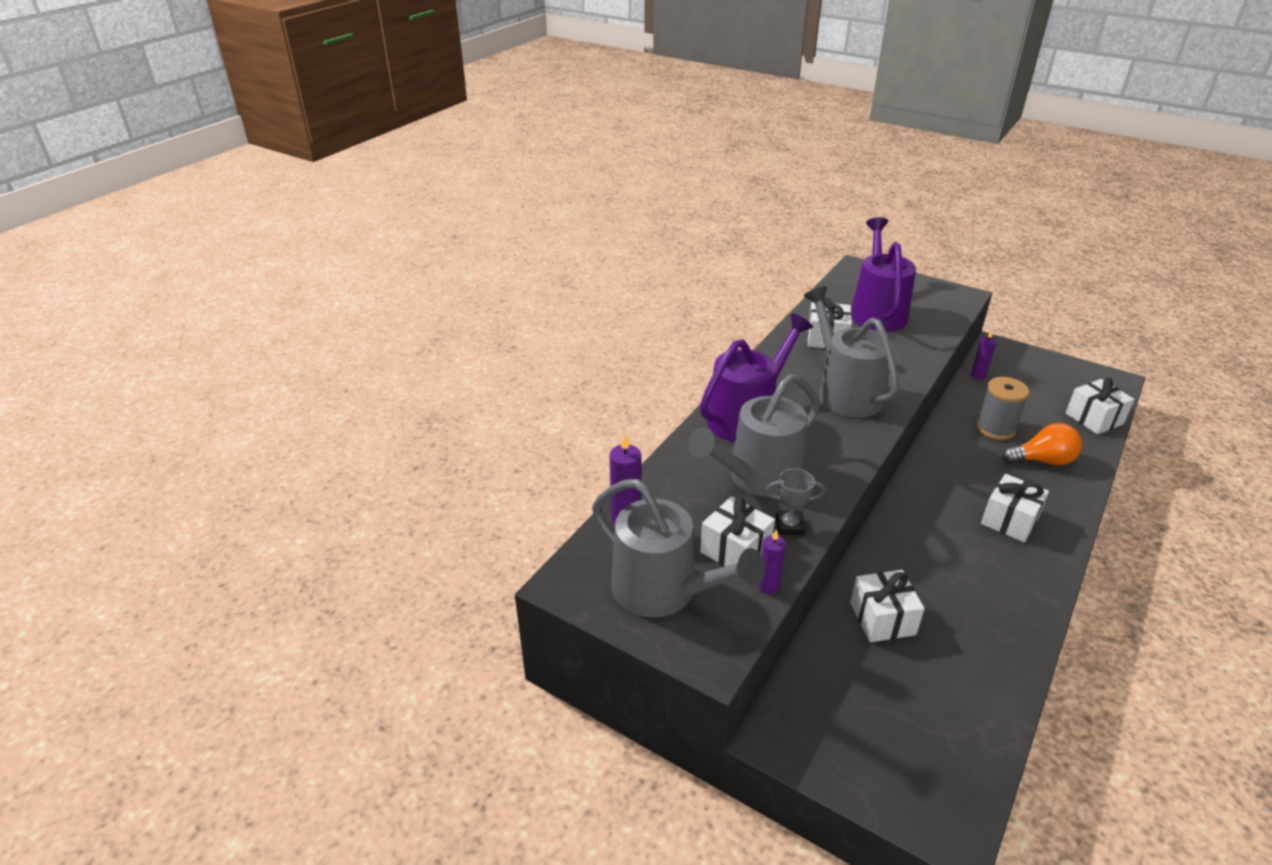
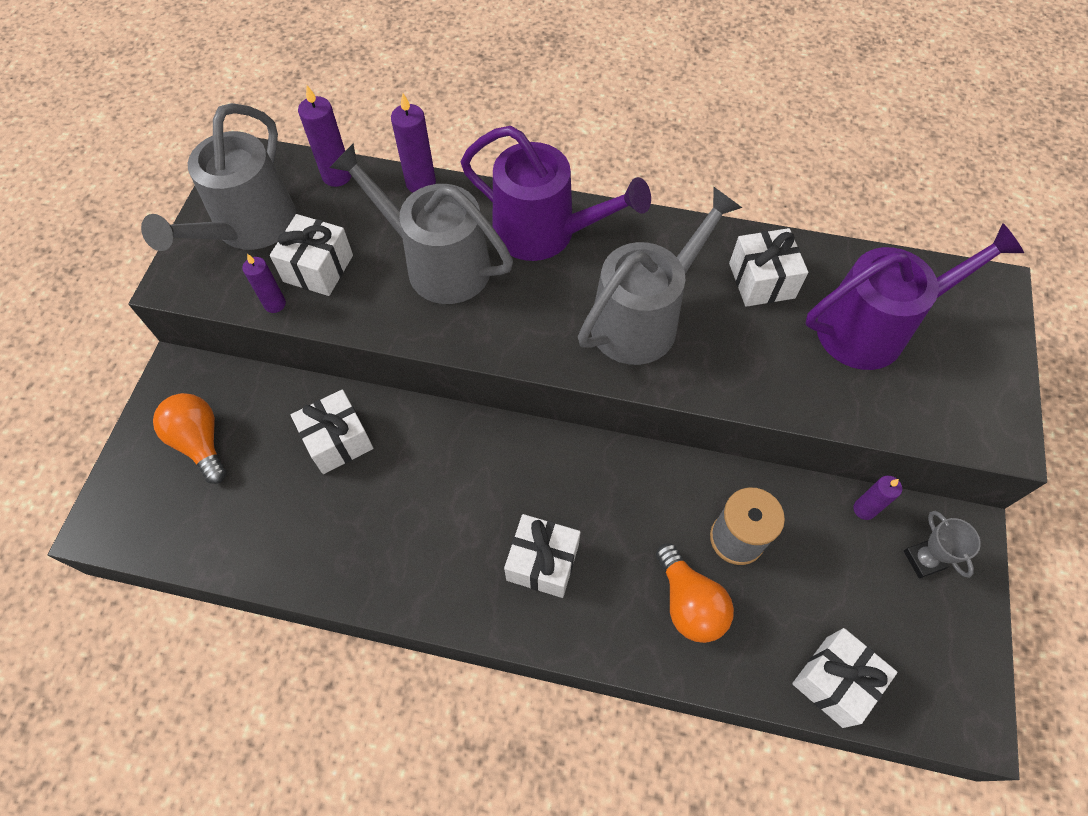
camera: 70 degrees right, 25 degrees up
(662, 470) = (421, 183): none -> purple candle
(789, 526) = (368, 306): grey trophy -> grey trophy (924, 560)
(864, 726) = (200, 442): none -> orange light bulb

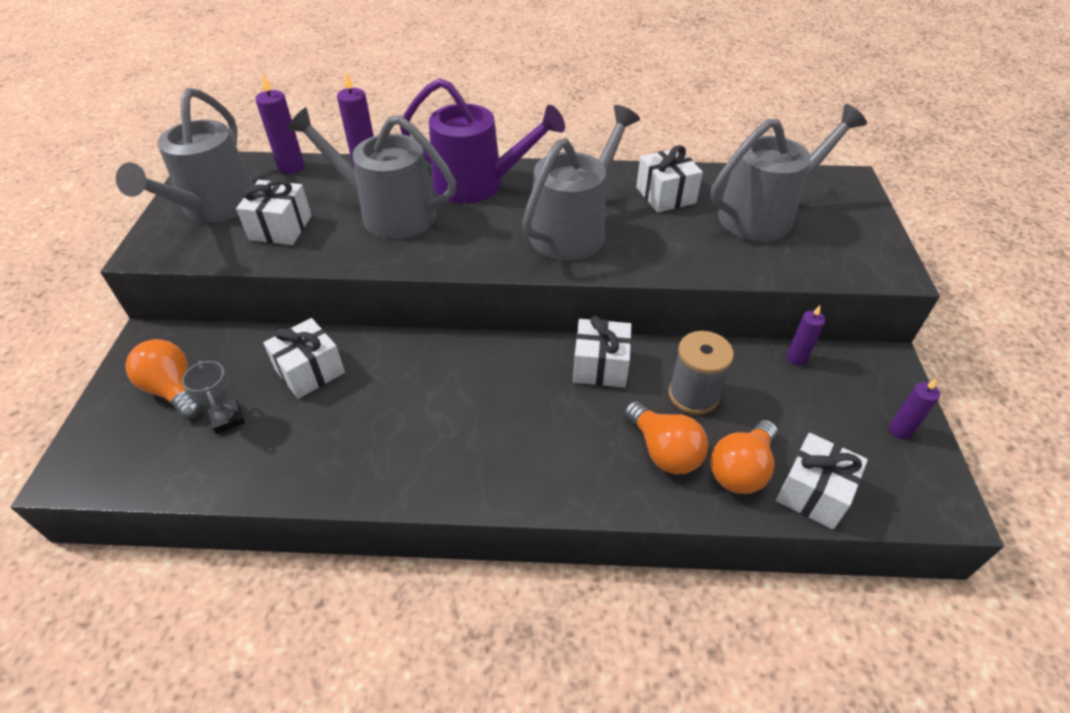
camera: 10 degrees left, 15 degrees down
(275, 304) = (242, 256): purple candle -> purple candle (900, 430)
(542, 562) = (520, 439): white gift -> white gift (600, 366)
(765, 640) = (741, 469): none -> orange light bulb
(873, 328) = (764, 214): purple watering can -> grey watering can
(924, 560) = (858, 387): grey trophy -> grey trophy (227, 419)

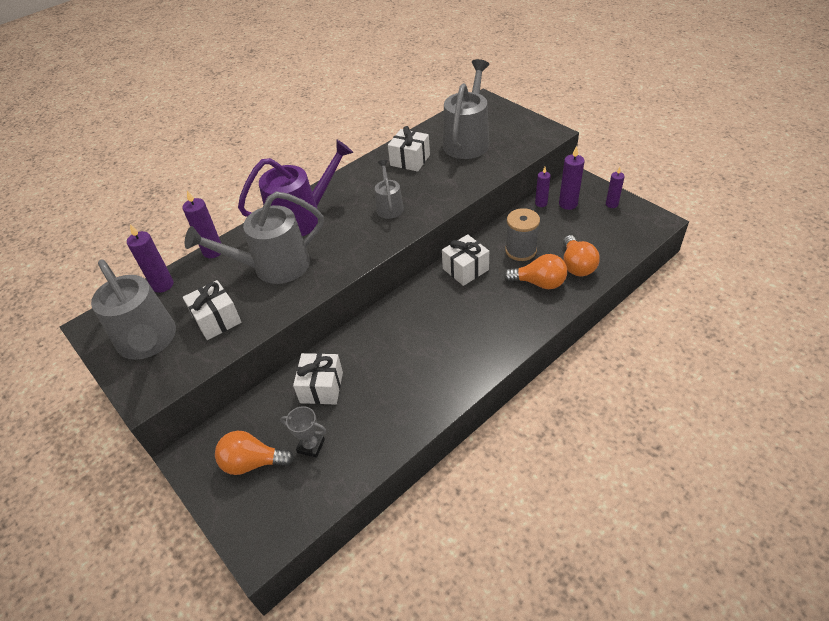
camera: 40 degrees left, 0 degrees up
(574, 229) = (389, 206): grey watering can -> grey watering can, size x0.54
(813, 492) = (611, 253): white gift -> none
(833, 385) = (568, 204): none -> purple candle

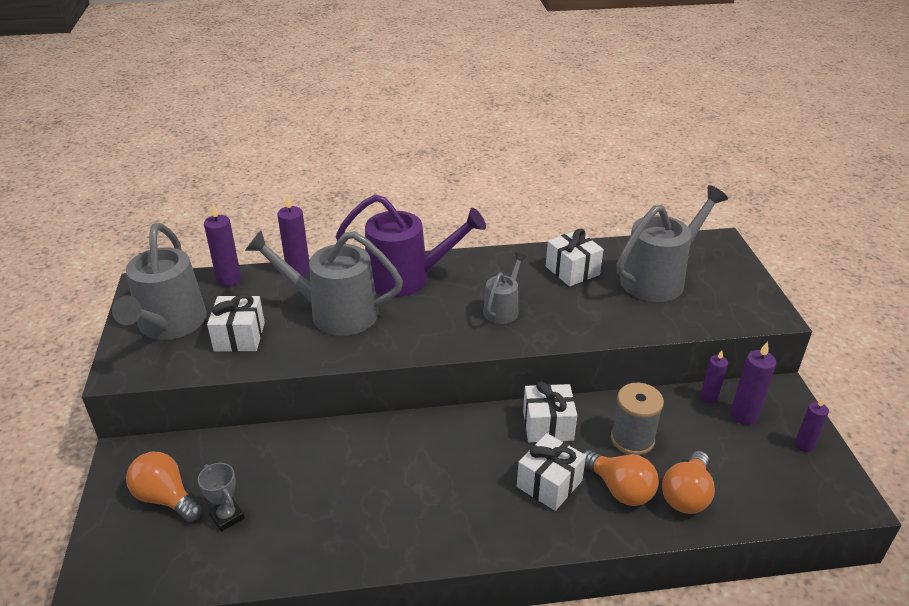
camera: 30 degrees right, 10 degrees down
(321, 387) = (290, 464): white gift -> white gift (549, 484)

